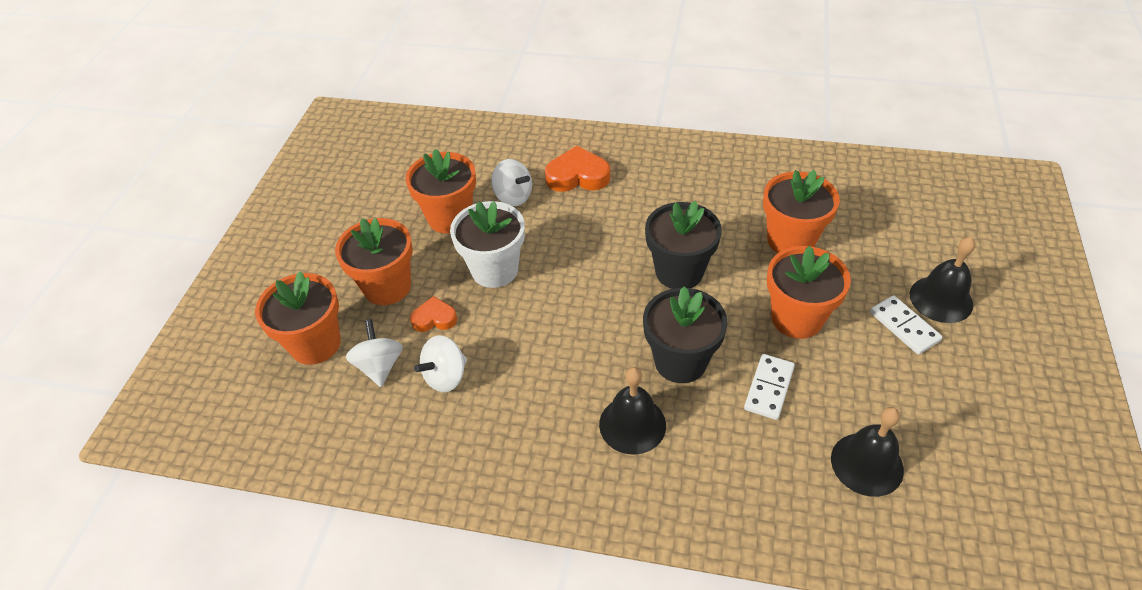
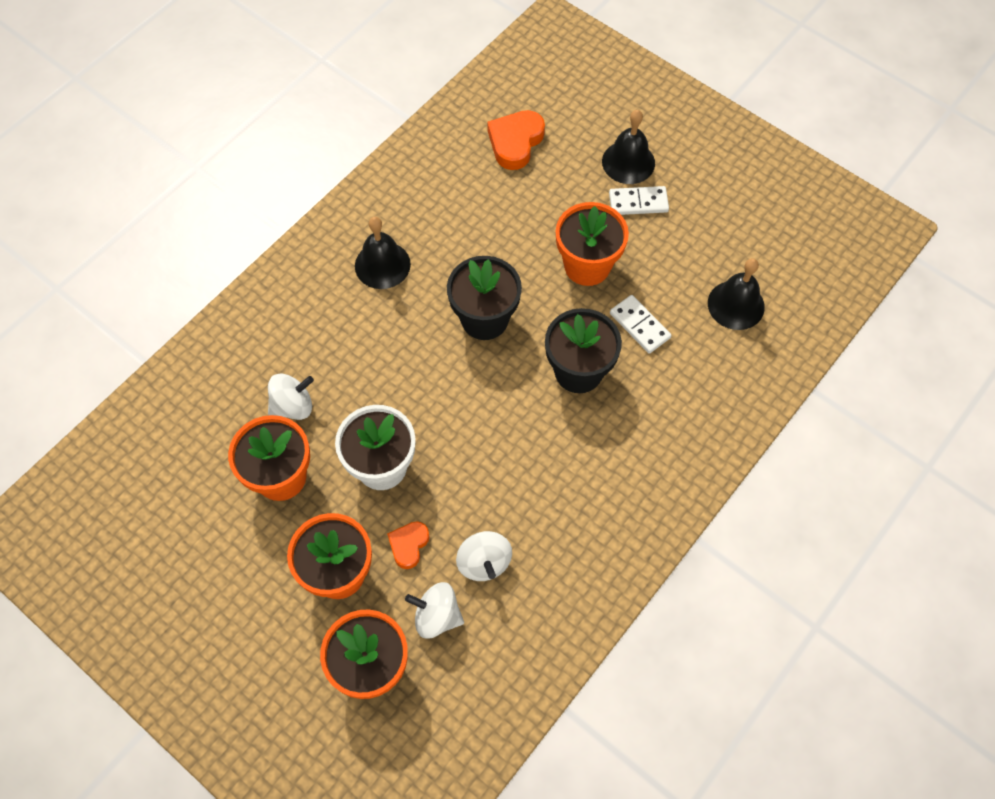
camera: 65 degrees left, 15 degrees up
(577, 176) = (306, 336): orange heart -> orange heart (515, 142)
(632, 424) = (618, 439): black bell -> black bell (382, 265)
(790, 240) = (505, 218): orange flower pot -> none

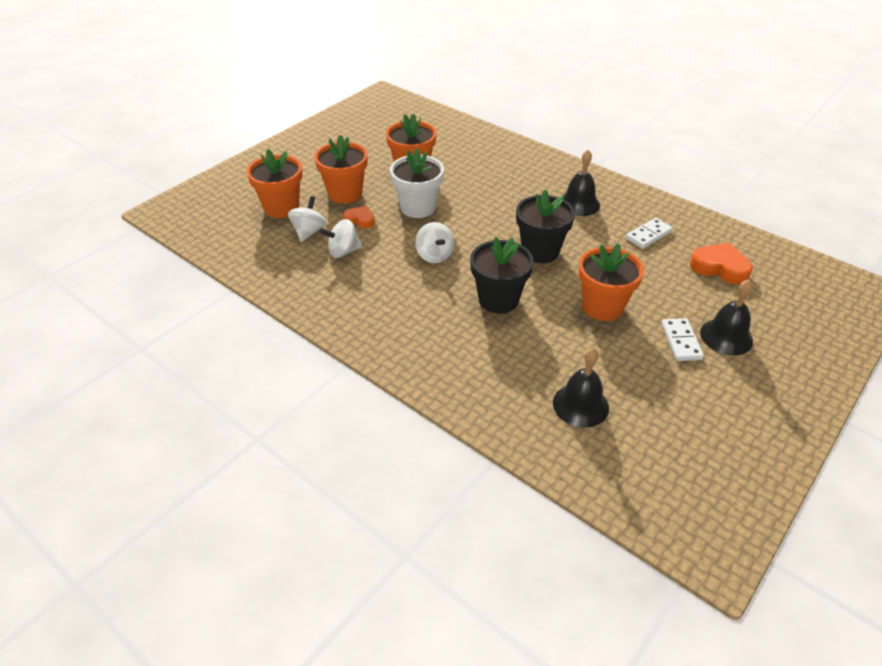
camera: 90 degrees right, 20 degrees down
(293, 406) = (462, 172): white spinning top -> white spinning top (434, 255)
(639, 325) = (547, 337): white domino -> white domino (648, 235)

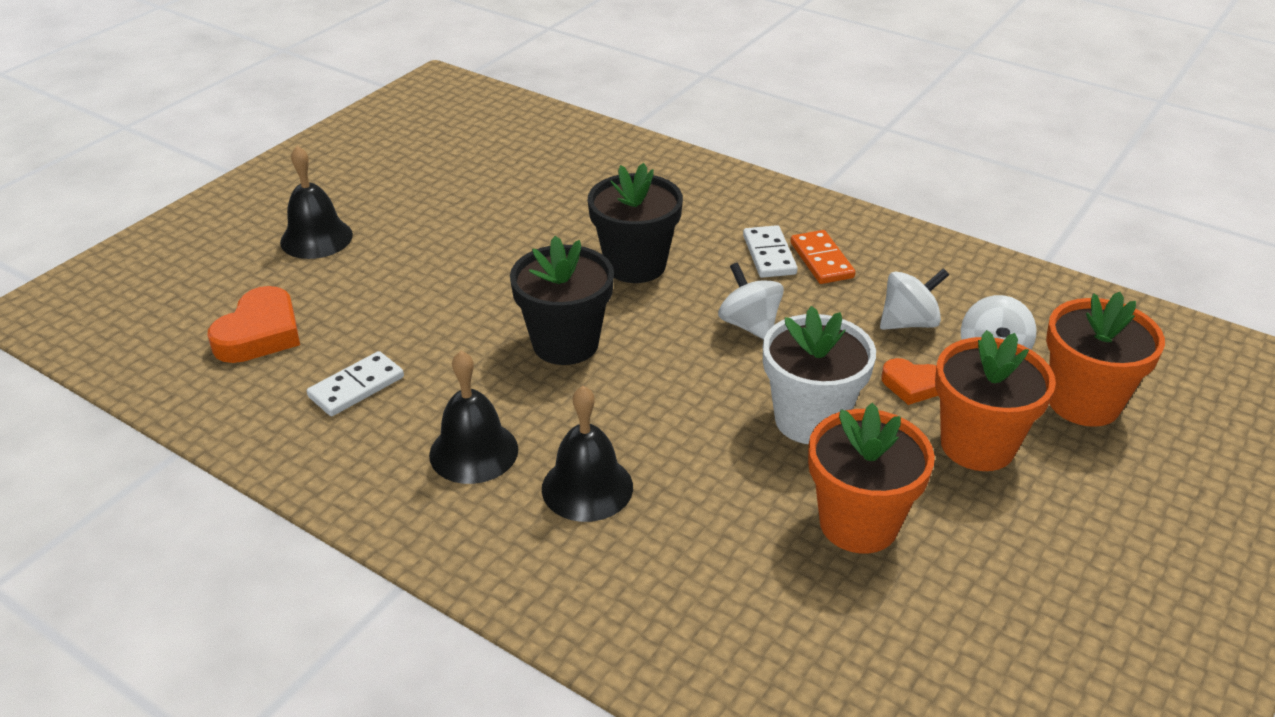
camera: 175 degrees right, 5 degrees down
(376, 295) = (821, 260): none -> orange domino
(580, 405) = (534, 164): black bell -> black bell (587, 487)
(602, 307) = (479, 264): orange flower pot -> none
(681, 341) = (383, 229): white domino -> white domino (769, 255)
(720, 267) = (260, 334): orange heart -> orange heart turned 90 degrees counterclockwise

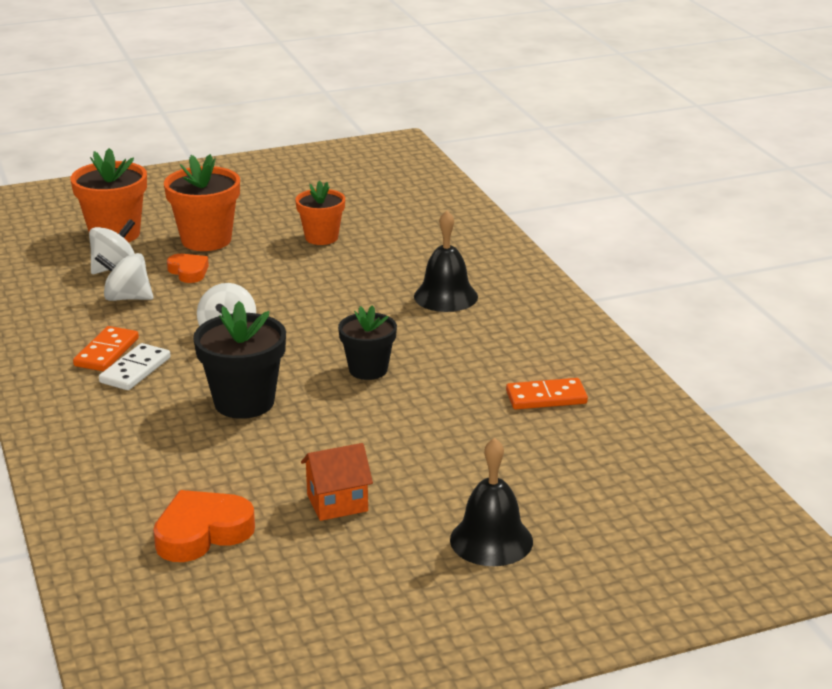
camera: 145 degrees left, 10 degrees down
(260, 334) = (598, 465): orange heart -> orange heart (202, 533)
(356, 387) = (546, 397): white domino -> orange domino
(461, 220) = (337, 503): none -> orange house
(473, 452) = (496, 334): black bell -> none
(565, 343) = (368, 370): black flower pot -> black flower pot, size x0.66
(810, 420) = (275, 279): white flower pot -> none
(858, 523) = (321, 237): orange flower pot -> orange flower pot, size x0.66

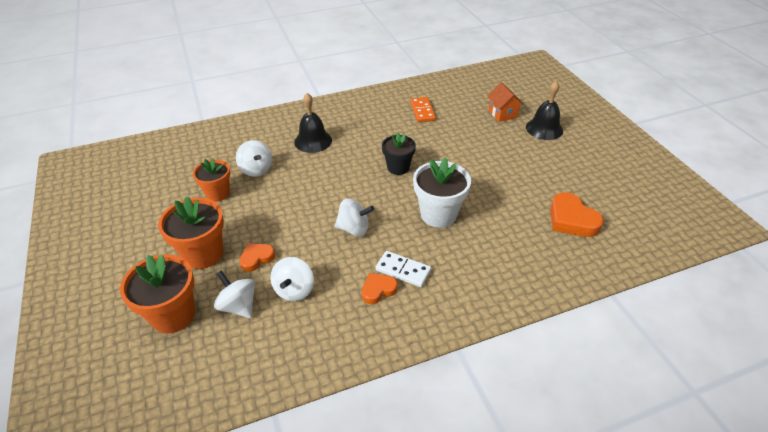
camera: 90 degrees left, 15 degrees up
(106, 352) = (378, 290): orange domino -> orange heart
(244, 402) = (438, 214): black flower pot -> white flower pot
(337, 503) = (530, 174): orange house -> orange house (502, 114)
(373, 258) = (256, 169): none -> white spinning top

